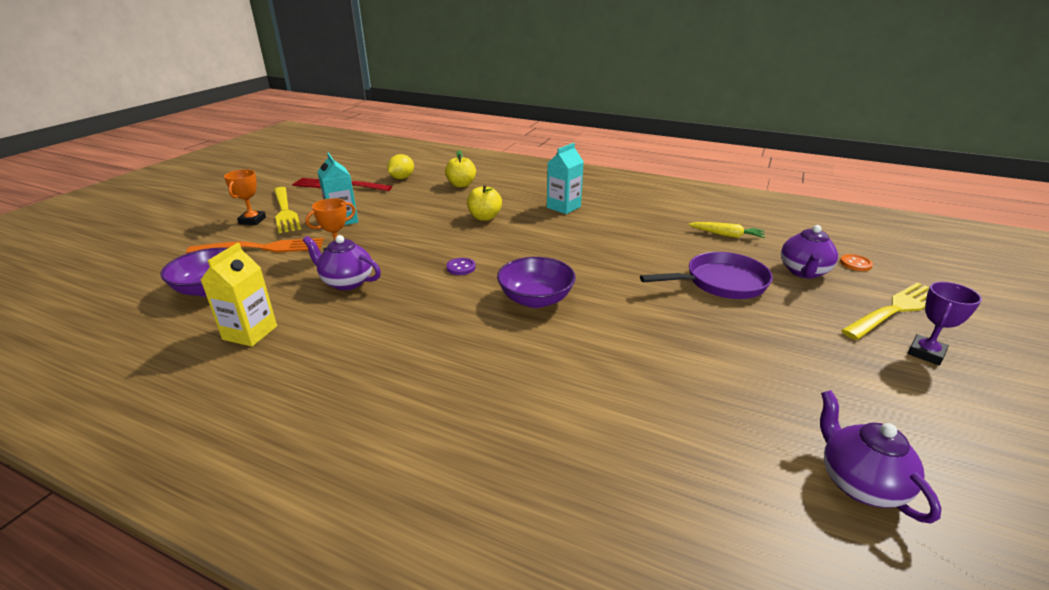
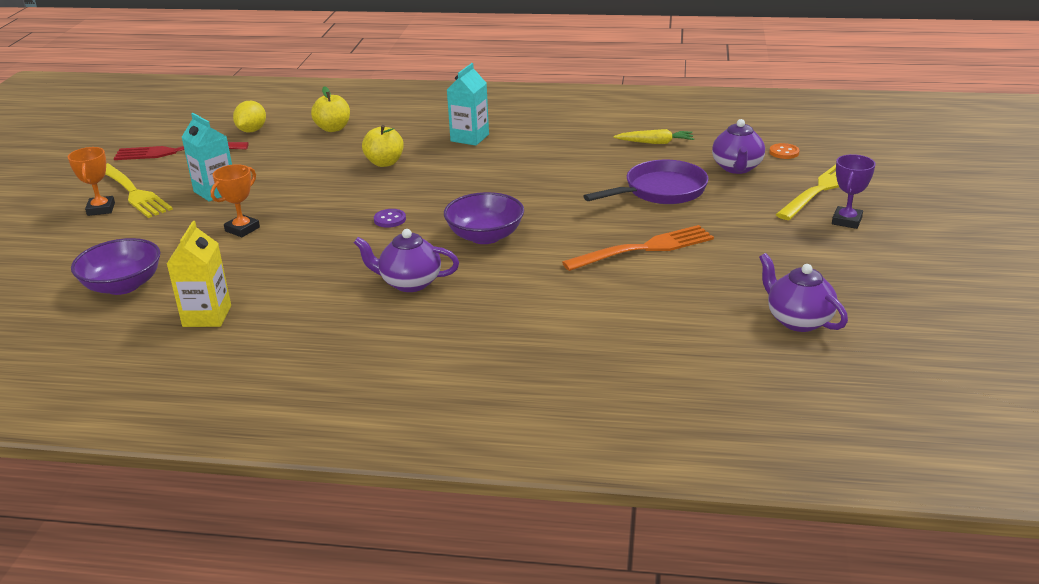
camera: 15 degrees left, 0 degrees up
(262, 248) = (143, 236): orange fork -> orange fork (644, 249)
(347, 282) = (273, 254): purple teapot -> purple teapot (409, 283)

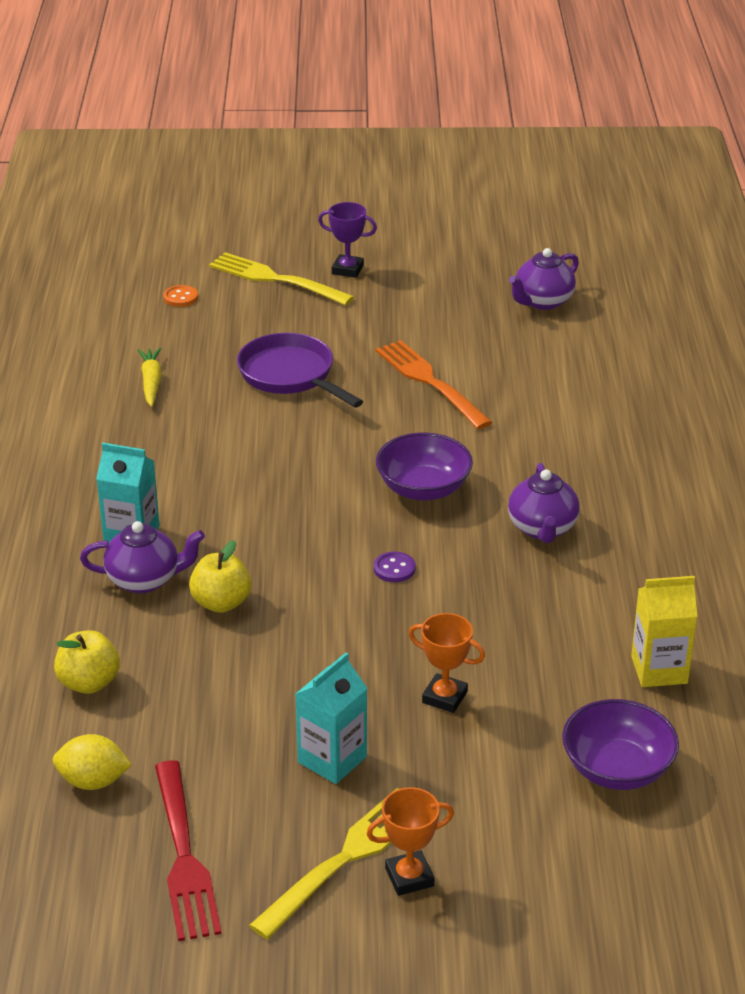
camera: 100 degrees left, 5 degrees up
(737, 168) = (225, 327): purple teapot -> purple teapot (144, 580)

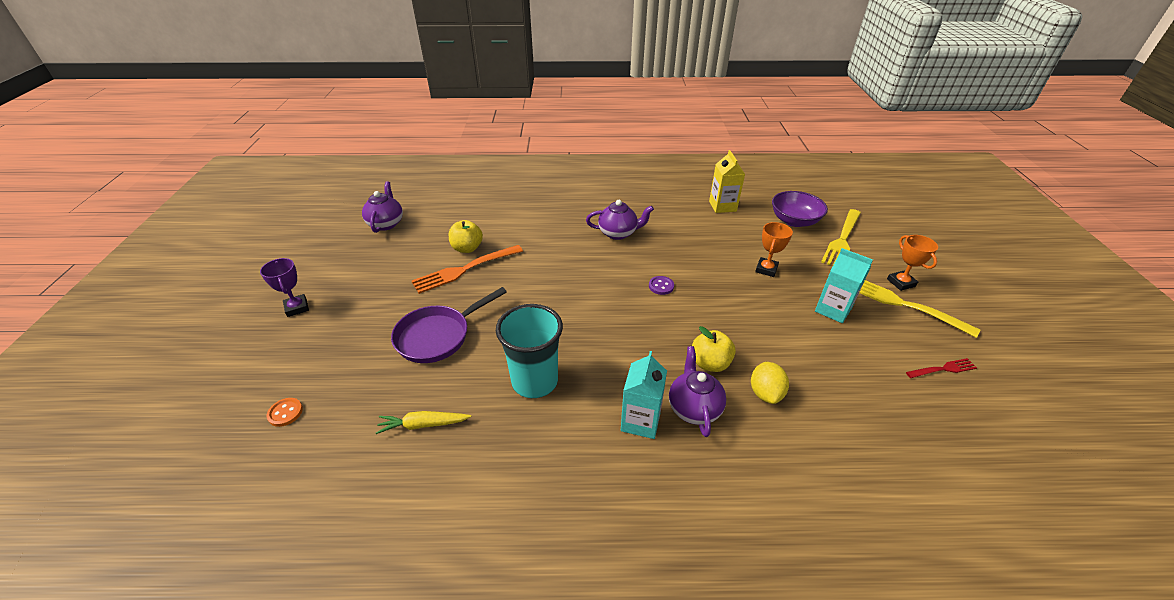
camera: 90 degrees left, 5 degrees up
(89, 683) = (816, 432): yellow apple -> yellow apple (467, 248)
(93, 781) = (909, 420): yellow lemon -> yellow lemon (765, 393)
(184, 856) = (943, 369): red fork -> red fork, size x0.53
(205, 453) = (534, 381): none -> turquoise cup
(276, 279) = (288, 349): yellow fork -> yellow fork (842, 240)
(347, 269) = (297, 308): purple trophy -> purple trophy turned 45 degrees counterclockwise
(423, 488) = (581, 274): purple bowl -> none
(543, 301) = (386, 223): purple teapot -> purple teapot turned 135 degrees counterclockwise

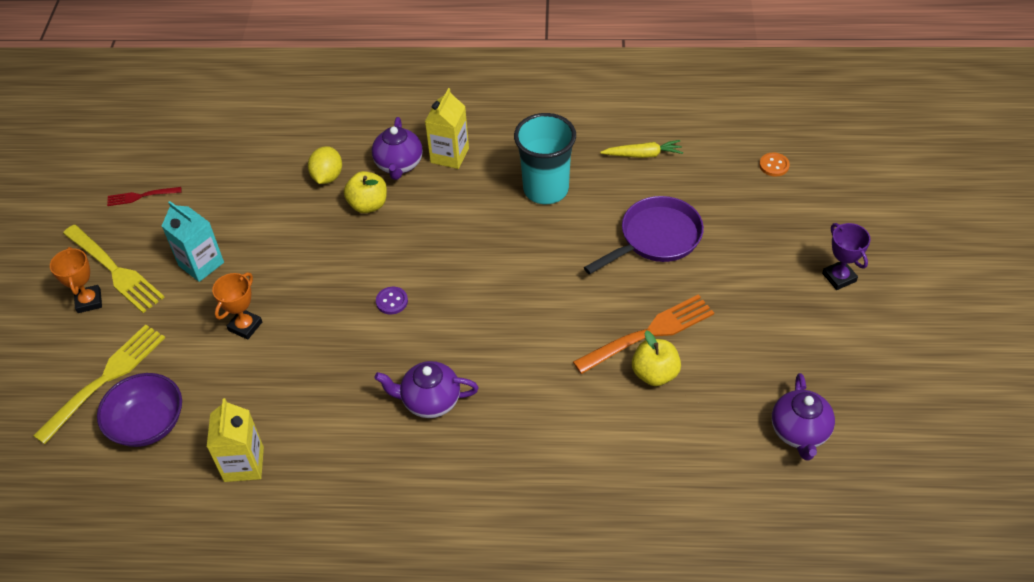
camera: 175 degrees left, 10 degrees up
(640, 421) = (449, 155): turquoise carton -> yellow carton

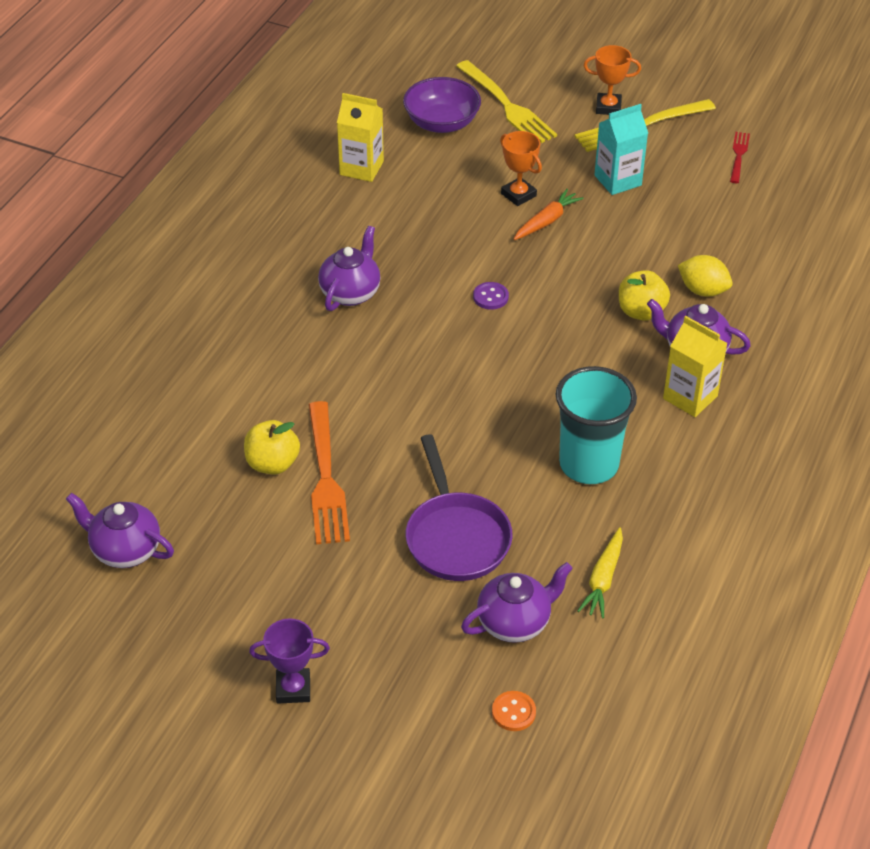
camera: 110 degrees right, 5 degrees down
(276, 295) = (546, 221): none -> orange carrot
(707, 186) = (515, 622): none -> purple teapot

